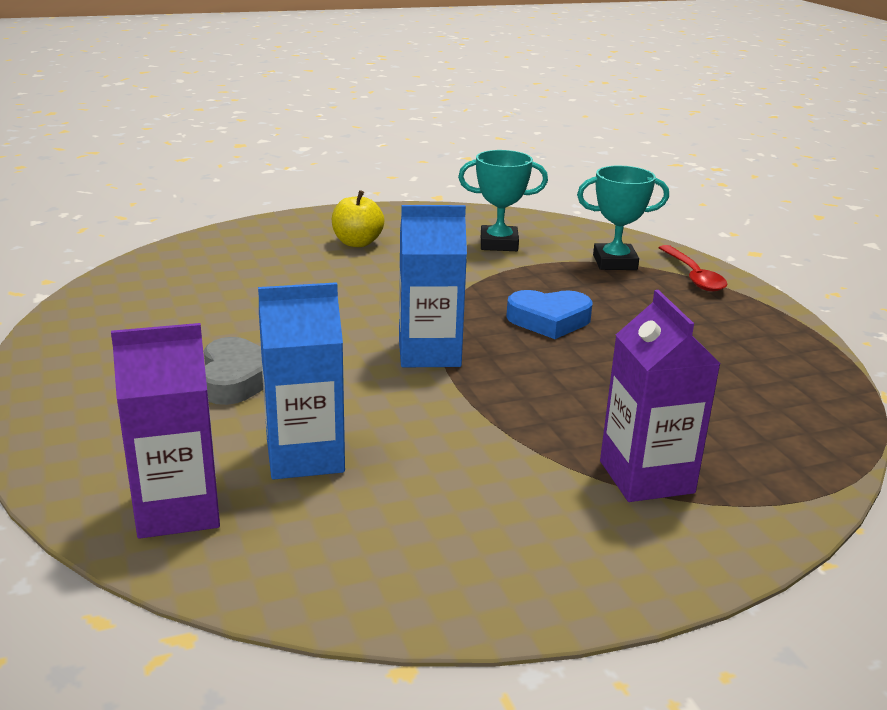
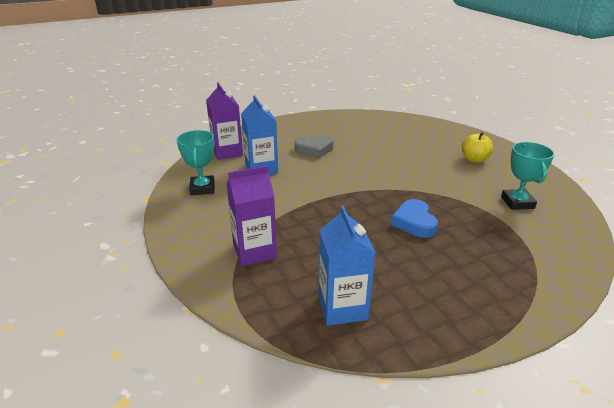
camera: 85 degrees right, 5 degrees up
(429, 353) = (355, 188): blue carton -> blue carton (342, 307)
(615, 262) = (529, 250): turquoise trophy -> turquoise trophy (202, 188)
(693, 276) = (537, 289): red spoon -> none

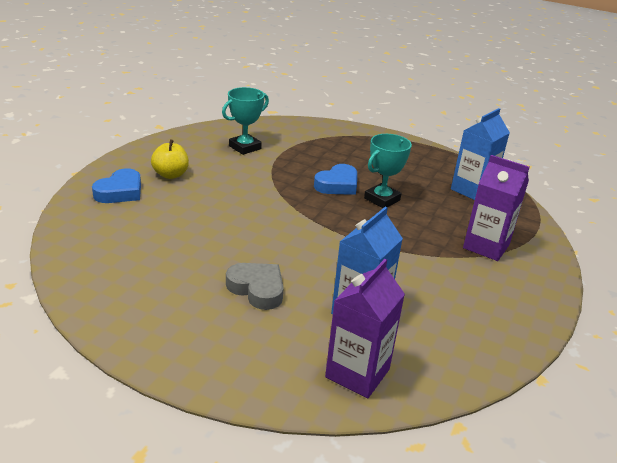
camera: 130 degrees left, 0 degrees up
(202, 188) = (461, 337): turquoise trophy -> turquoise trophy (382, 199)
(456, 140) = (120, 192): none -> blue heart

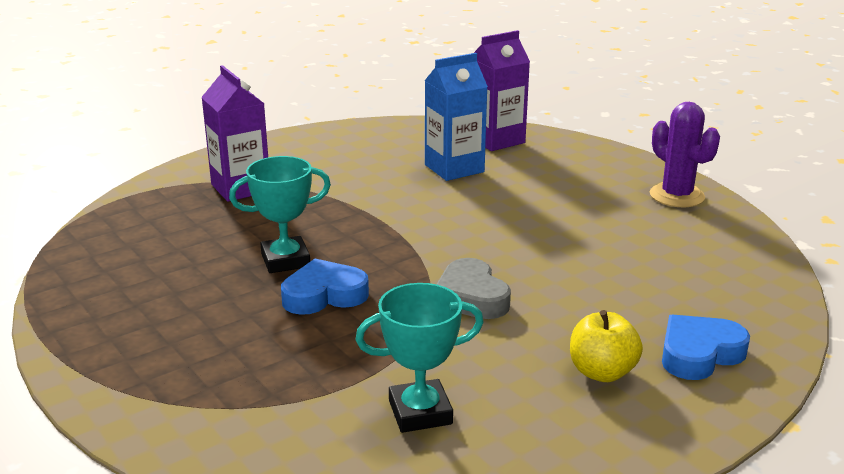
camera: 150 degrees left, 5 degrees down
(141, 326) = (677, 196): none -> purple cactus
(257, 289) = (545, 201): grey heart -> grey heart (471, 297)
(472, 190) = (131, 247): blue carton -> none

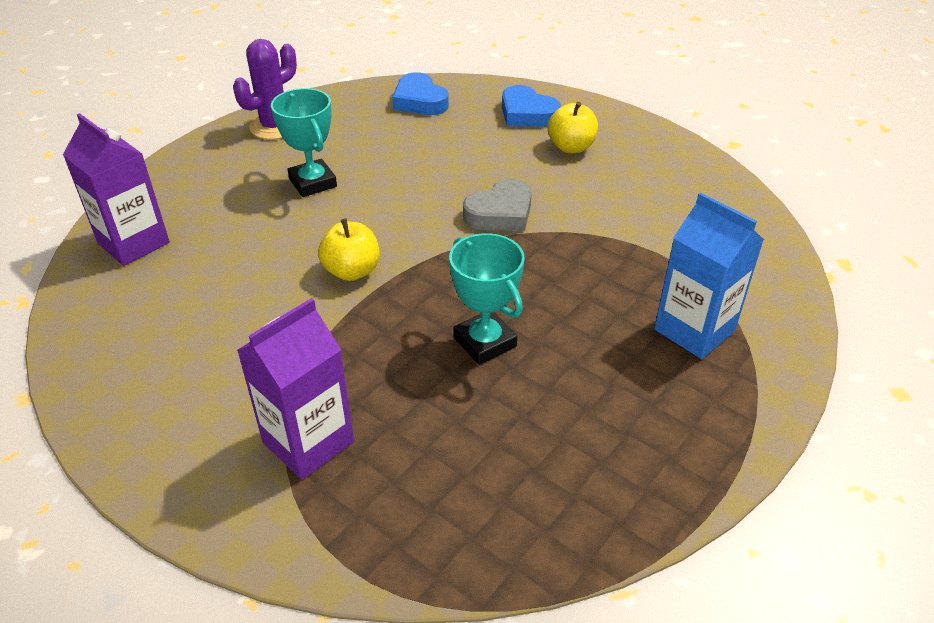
camera: 105 degrees left, 15 degrees up
(324, 295) = (538, 297): blue heart -> blue heart (419, 101)
(415, 215) = (352, 271): none -> yellow apple
(420, 412) = (666, 214): turquoise trophy -> turquoise trophy (312, 183)
(454, 168) = (223, 263): blue carton -> blue carton (694, 330)

